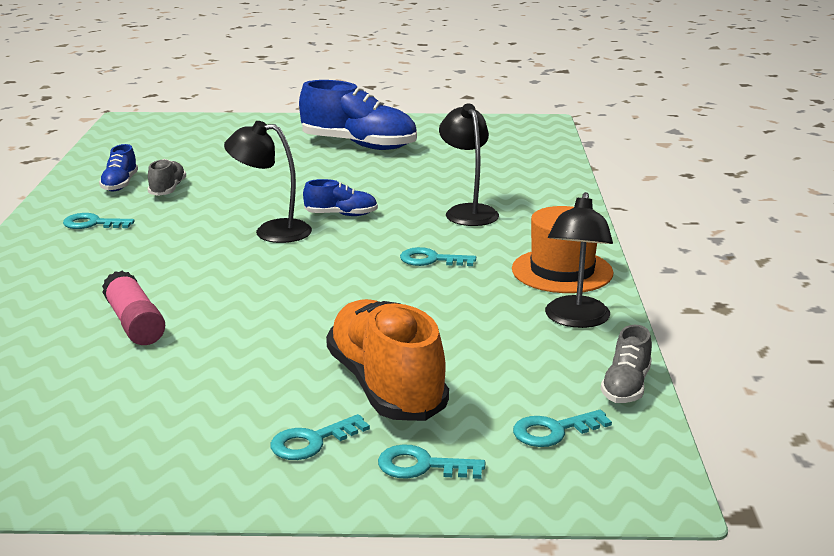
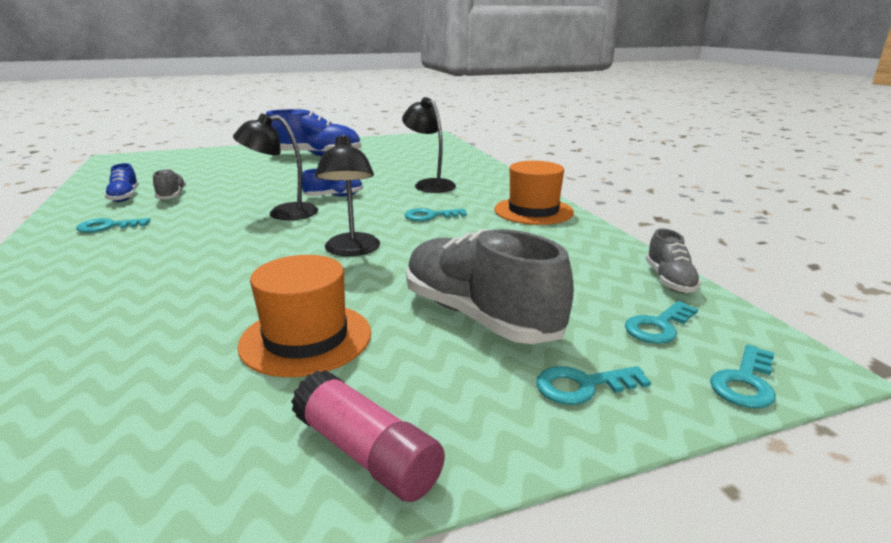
camera: 20 degrees left, 0 degrees up
(135, 323) = (188, 302): pink glue stick -> pink glue stick (366, 453)
(216, 377) = (306, 338): none -> orange hat
(312, 441) = (453, 385): turquoise key -> turquoise key (745, 382)
(386, 386) = (479, 316): orange shoe -> grey shoe
(575, 320) = (578, 240): black lamp -> black lamp (352, 250)

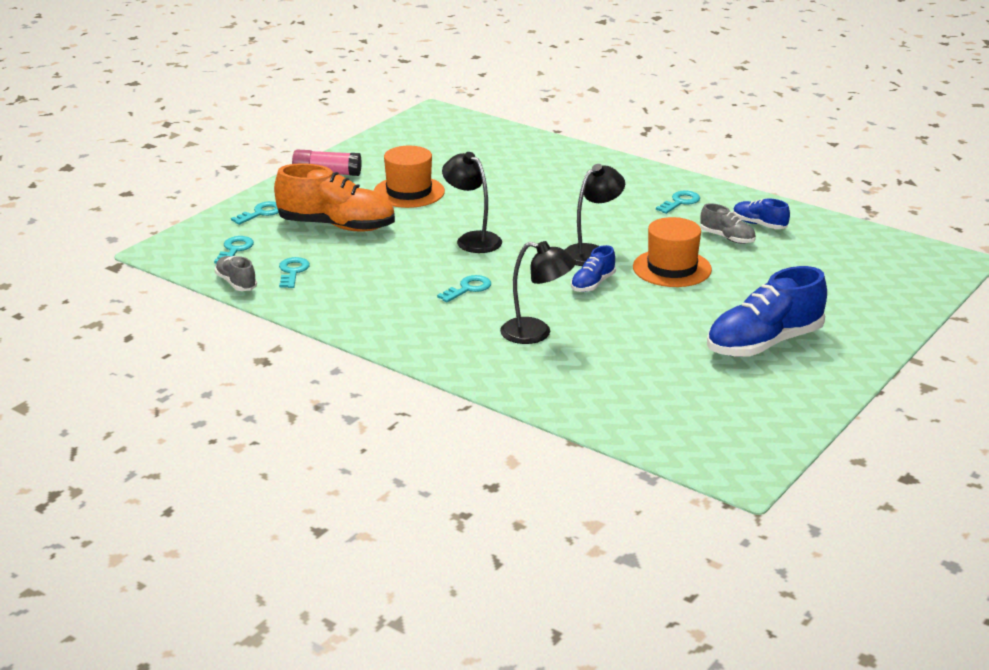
camera: 145 degrees right, 5 degrees up
(479, 316) = (337, 226): grey shoe -> orange shoe
(533, 211) = (386, 325): orange hat -> orange hat (672, 268)
(745, 382) = (187, 235): turquoise key -> turquoise key (292, 272)

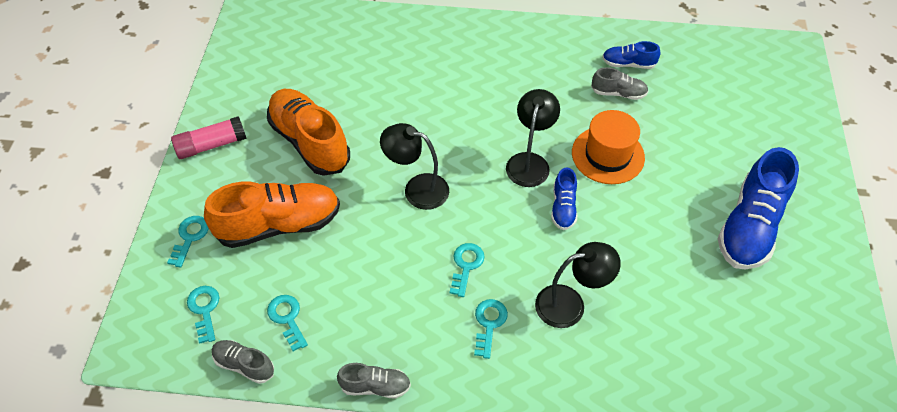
camera: 30 degrees left, 25 degrees up
(324, 323) = (375, 386): none -> grey shoe
(409, 192) = (309, 142): orange hat -> orange shoe
(680, 202) = (547, 59): turquoise key -> turquoise key (489, 324)

